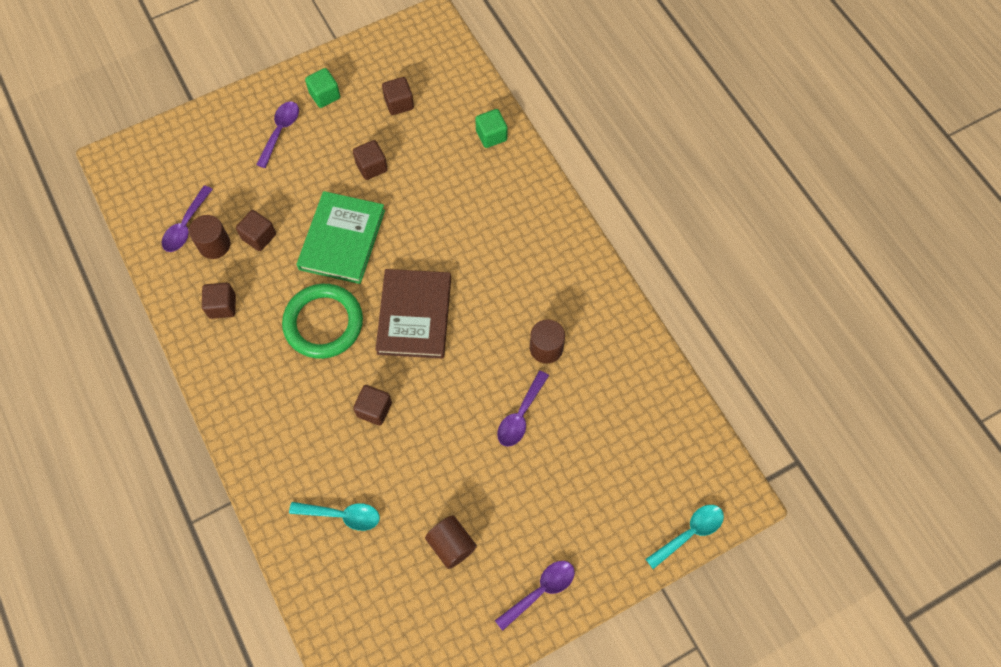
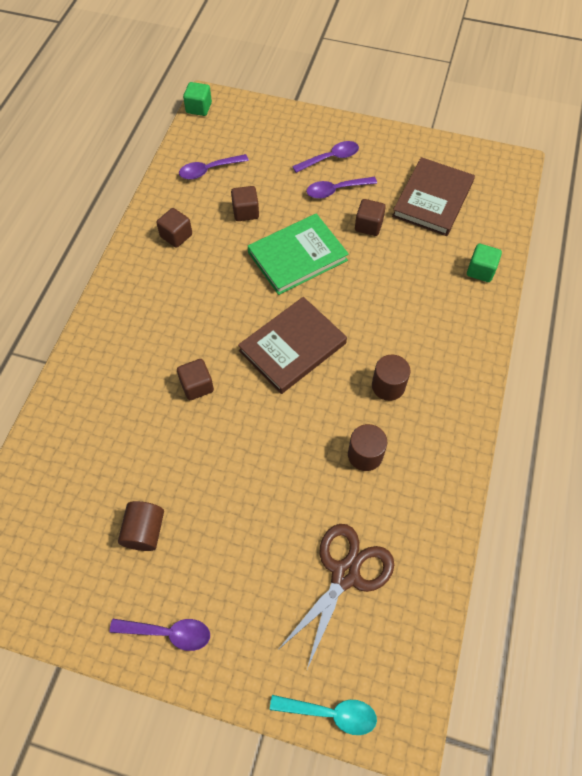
camera: 45 degrees right, 5 degrees down
(214, 245) = (213, 195): brown cylinder -> brown cylinder (388, 386)
(323, 323) = (226, 300): green ring -> none
(325, 95) = (385, 157): green cube -> green cube (199, 108)
(342, 515) = (98, 437): turquoise spoon -> none
(399, 103) = (432, 199): brown cube -> brown book
(520, 415) = (293, 486): purple spoon -> purple spoon (336, 190)
(613, 441) = (345, 574): none -> brown scissors

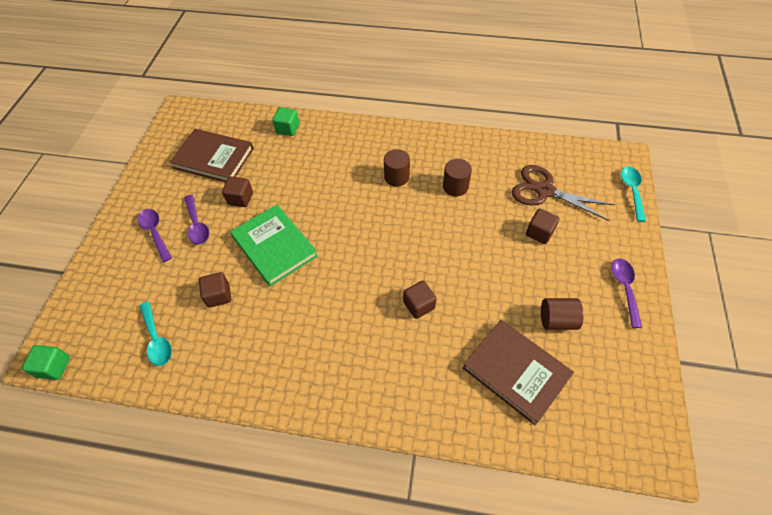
camera: 95 degrees left, 5 degrees down
(176, 236) = (247, 355): brown cube -> brown cube (539, 233)
(209, 170) = (157, 339): purple spoon -> turquoise spoon
(292, 347) = (370, 240): brown book -> brown book (516, 372)

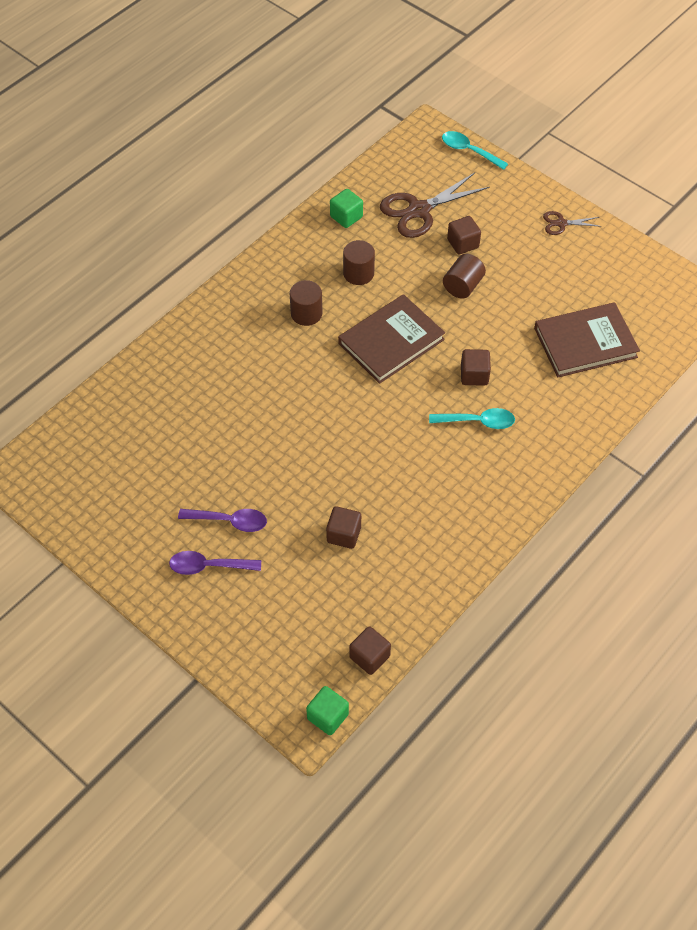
camera: 60 degrees left, 0 degrees up
(157, 339) = (359, 609): turquoise spoon -> turquoise spoon (477, 422)
(213, 158) = (135, 468): brown book -> brown book (391, 341)
(240, 198) = (223, 465): brown cube -> brown cube (369, 657)
(274, 246) = (316, 460): green book -> none
(288, 129) = (148, 376): green cube -> green cube (346, 217)
(557, 320) = (558, 286): brown cylinder -> brown cylinder (462, 286)
(624, 289) = (561, 223): purple spoon -> brown scissors

